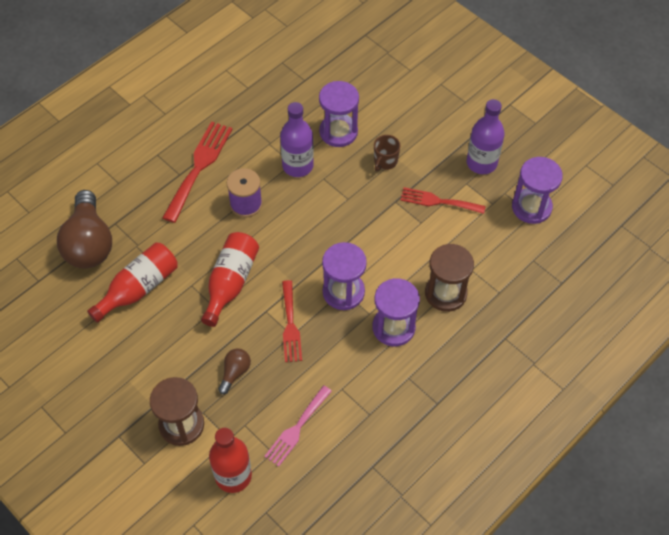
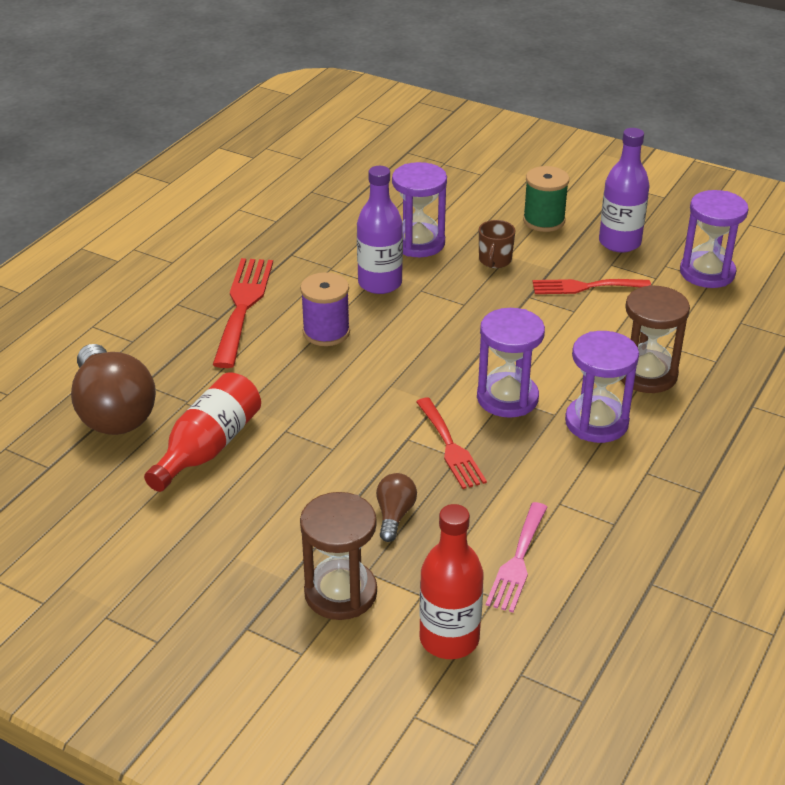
camera: 15 degrees left, 20 degrees down
(231, 282) = (342, 417): red bottle -> none
(436, 128) = (543, 221): none -> green spool

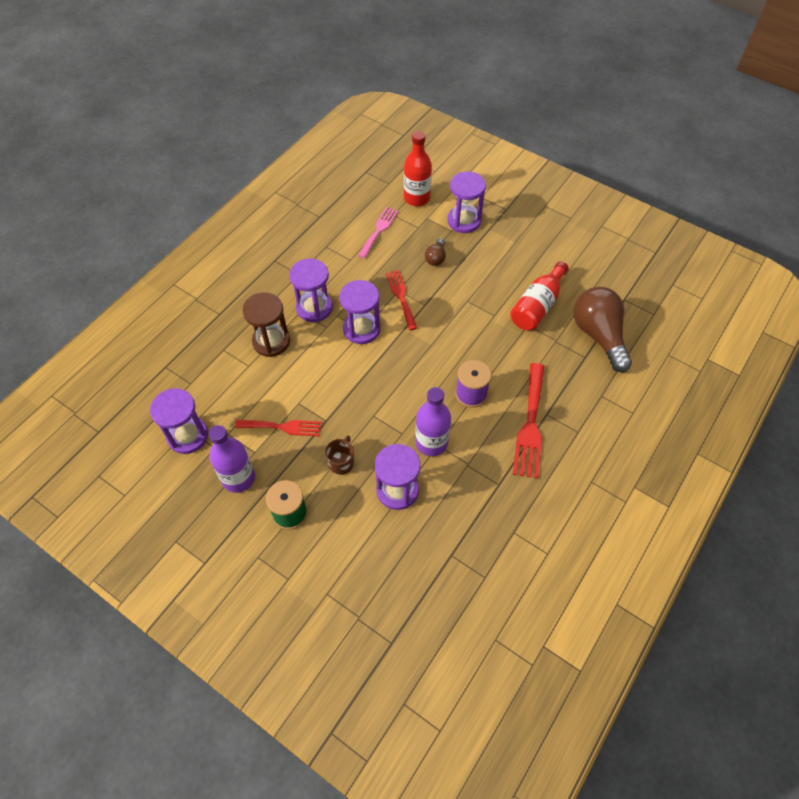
camera: 175 degrees left, 20 degrees up
(340, 593) = (464, 221): brown hourglass -> purple hourglass

